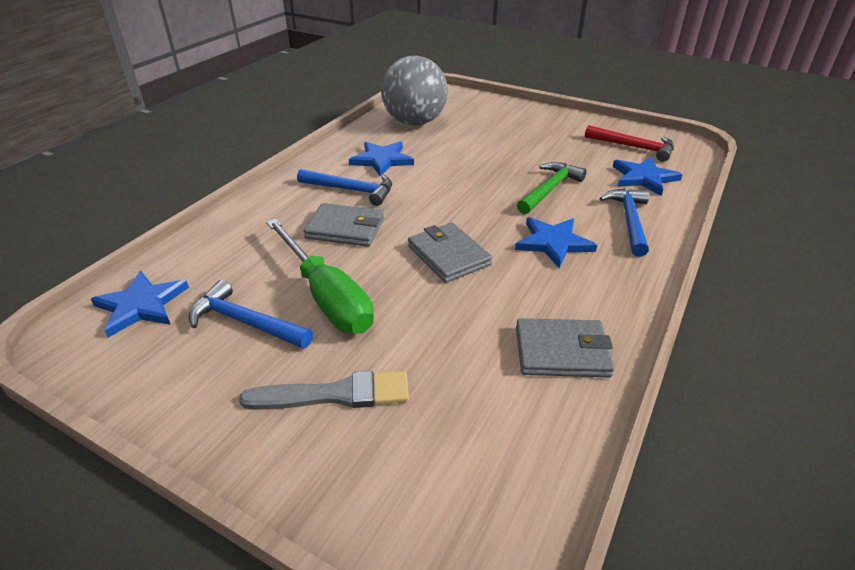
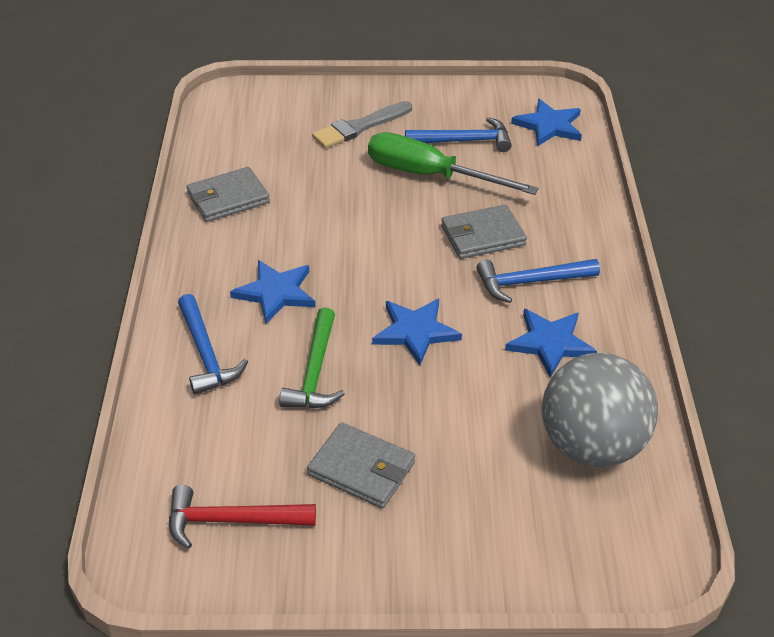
camera: 150 degrees right, 5 degrees up
(448, 256) = (365, 243): grey wallet -> grey wallet (361, 468)
(644, 178) = (202, 444): blue star -> blue star (415, 332)

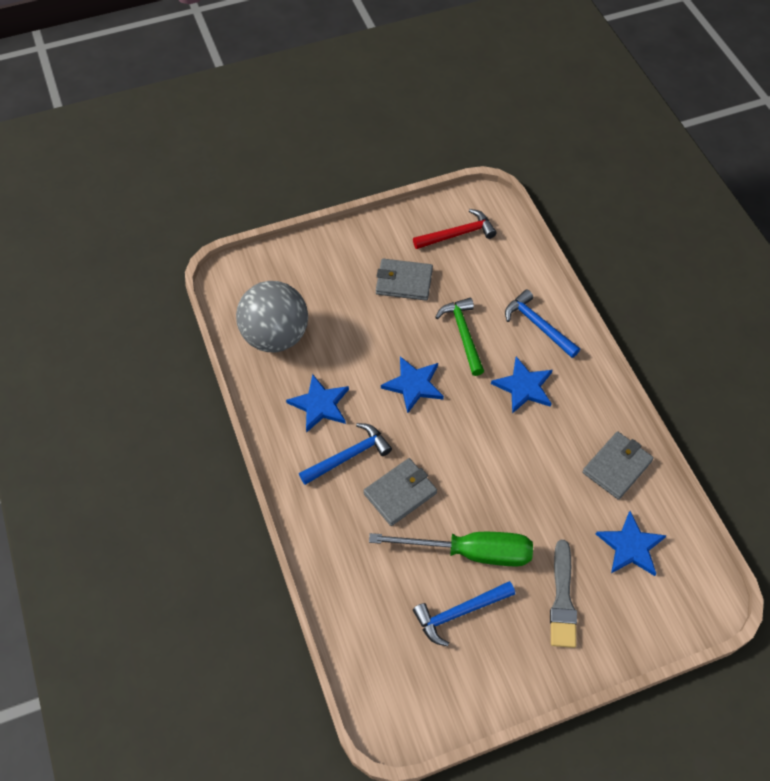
camera: 160 degrees right, 15 degrees up
(359, 127) = (562, 599): grey brush -> grey brush turned 150 degrees clockwise
(549, 126) = (388, 667): blue star -> blue star (630, 546)

